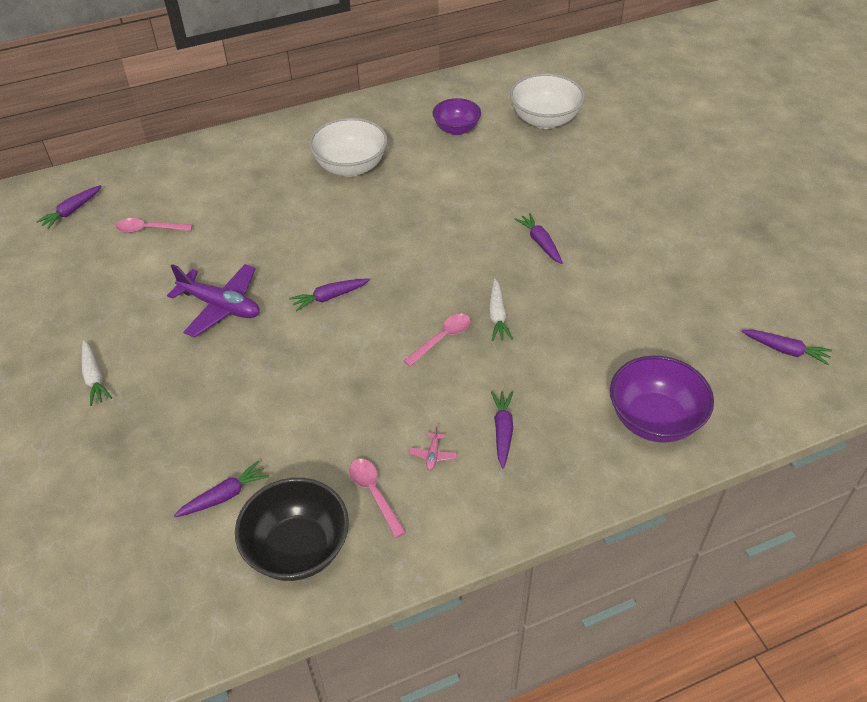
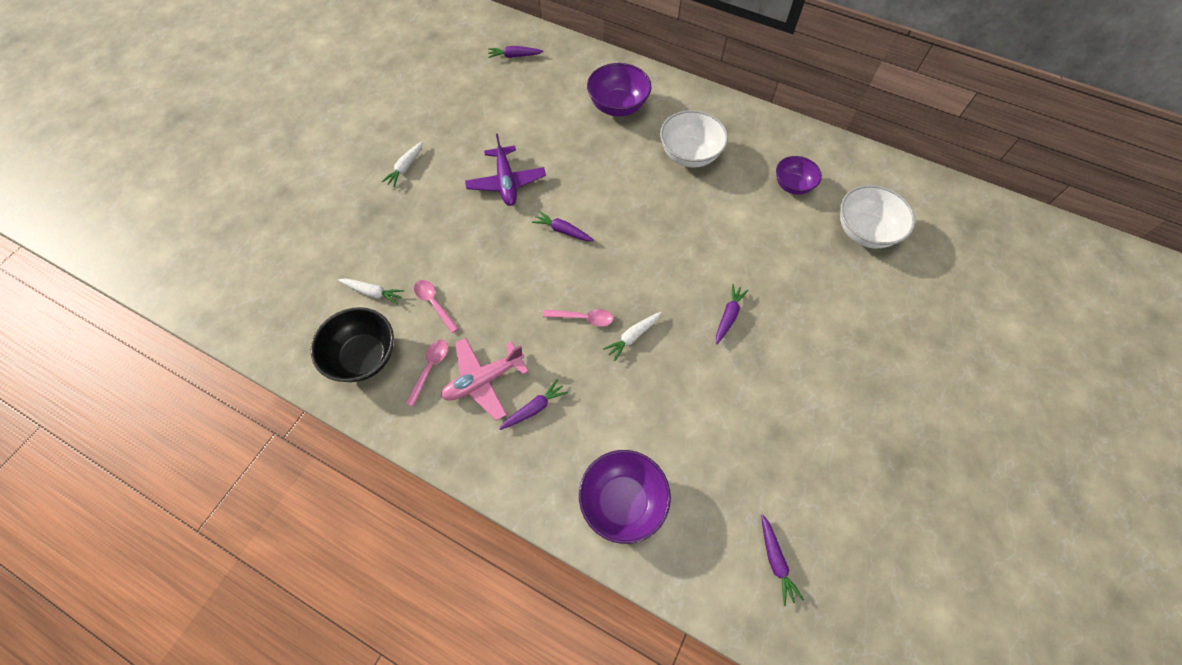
camera: 50 degrees right, 15 degrees up
(149, 229) = (534, 100): pink spoon -> pink spoon (434, 304)
(224, 496) = (373, 292): purple carrot -> white carrot
(236, 178) = (618, 106): none -> purple bowl
(433, 455) = (483, 380): pink plane -> pink plane, size x2.49

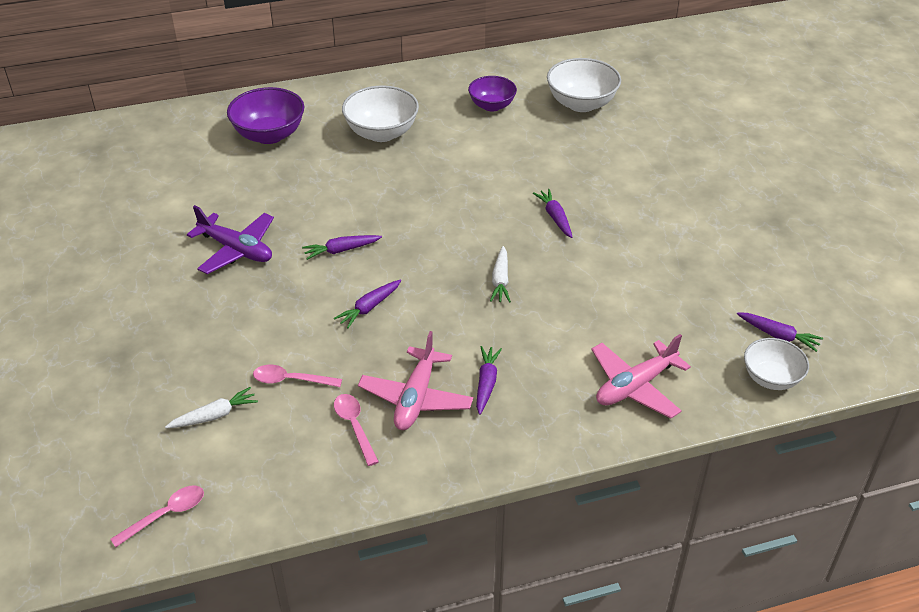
camera: 45 degrees left, 20 degrees down
(364, 356) = (275, 466): black bowl -> none
(405, 167) = (109, 302): white carrot -> none
(514, 56) = (108, 153): purple carrot -> purple carrot (369, 308)
(583, 318) = (443, 296): pink spoon -> pink spoon (166, 515)
(622, 501) = (635, 386): purple bowl -> pink plane
(725, 590) = (771, 378): none -> white bowl

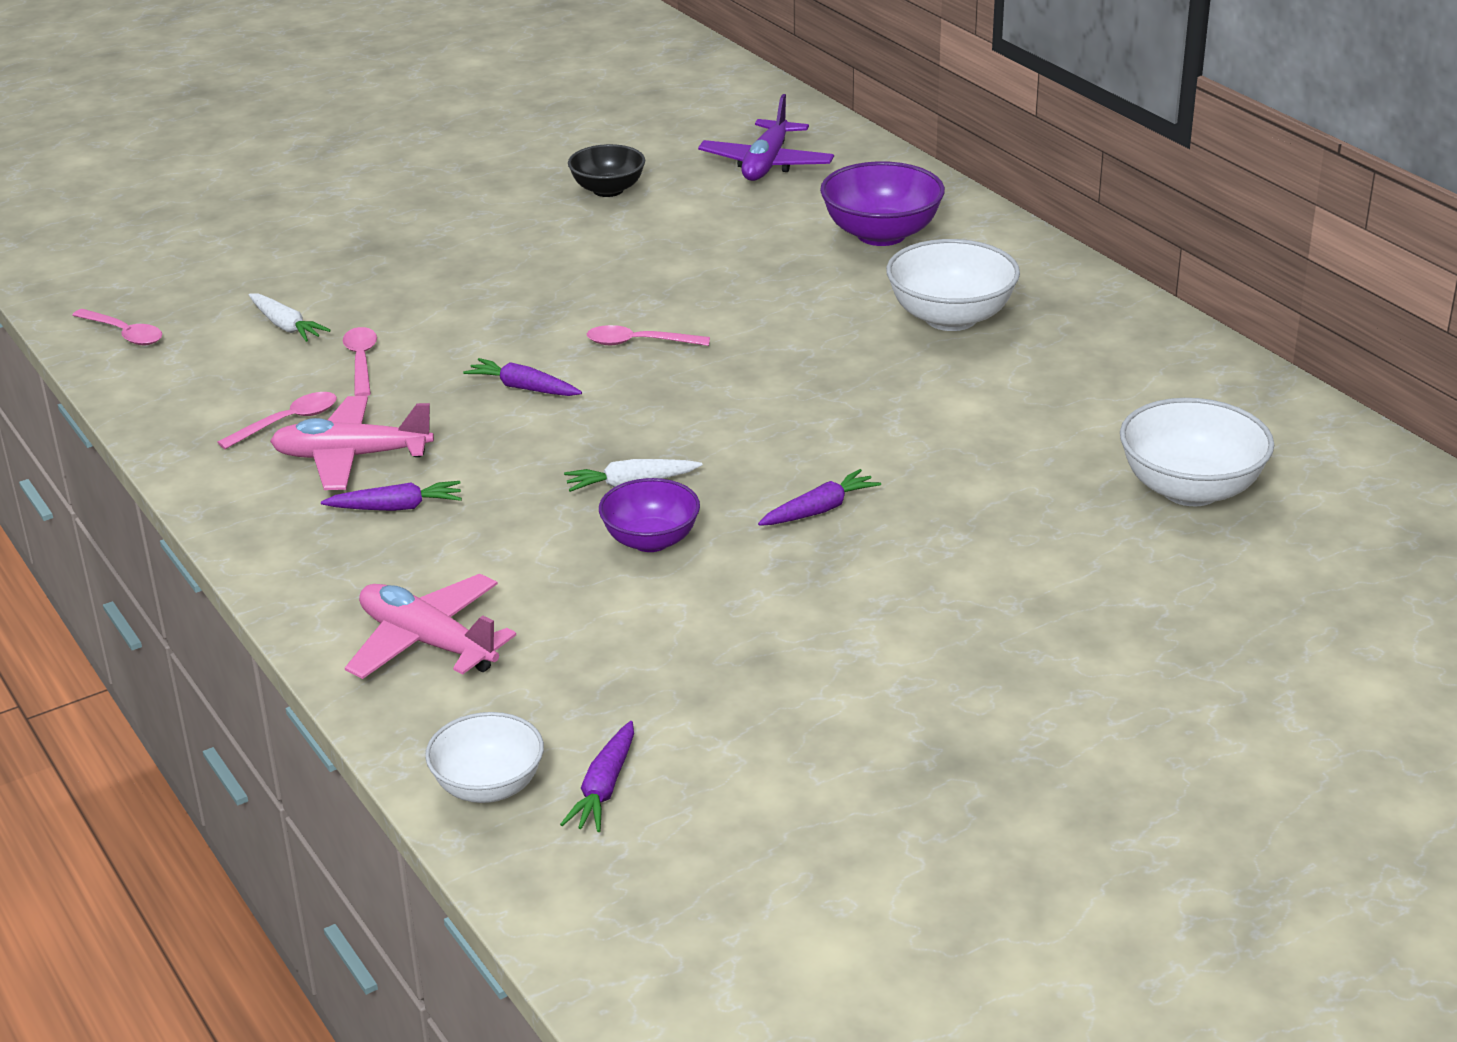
camera: 75 degrees right, 10 degrees down
(123, 229) = (608, 190): none -> black bowl
(236, 250) = (603, 270): purple plane -> purple plane (766, 164)
(341, 250) = (639, 343): purple carrot -> pink spoon
(492, 106) = (1108, 400): purple bowl -> purple bowl (651, 540)

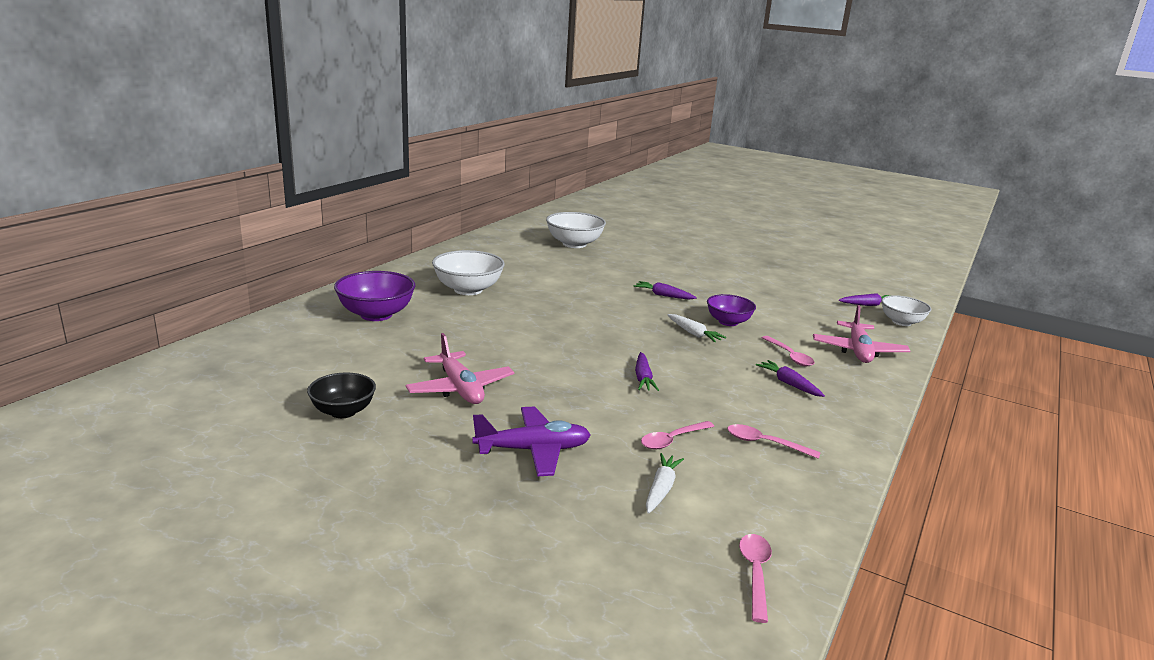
camera: 120 degrees left, 10 degrees down
(352, 457) = (768, 410): pink plane -> pink plane (460, 388)
(639, 343) = (561, 356): pink spoon -> pink spoon (789, 356)
(766, 164) = (274, 361): purple plane -> purple plane (533, 450)

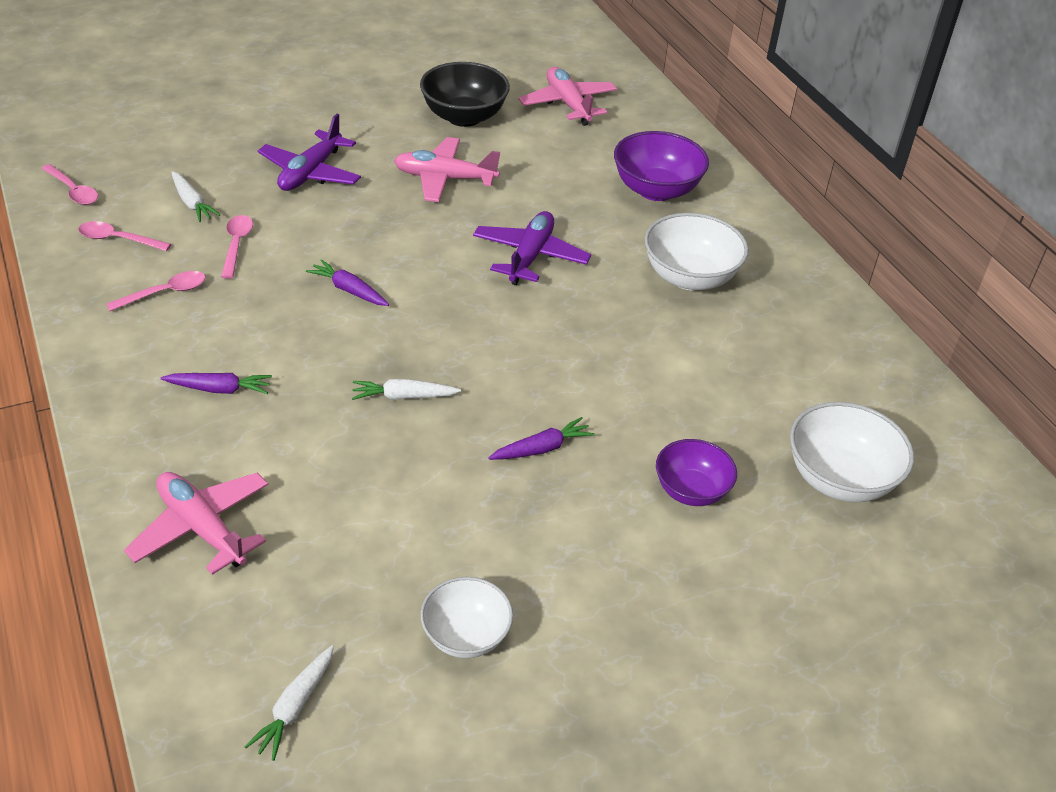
camera: 125 degrees right, 20 degrees up
(267, 372) = (568, 104): none -> pink plane
(343, 411) = (464, 117): black bowl -> black bowl, size x1.52
(515, 334) = (530, 256): none -> purple plane
(728, 322) = (403, 456): purple bowl -> purple bowl (691, 490)
(789, 356) = (266, 442): pink spoon -> pink spoon (118, 239)
(868, 305) = (295, 707): purple carrot -> white carrot
(901, 322) = (204, 688): white bowl -> white bowl (466, 636)

